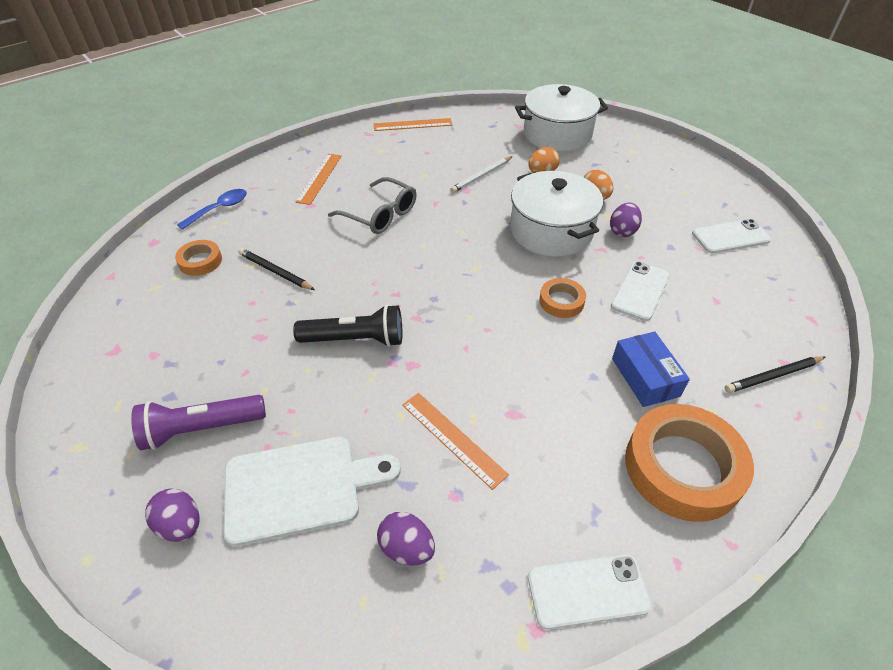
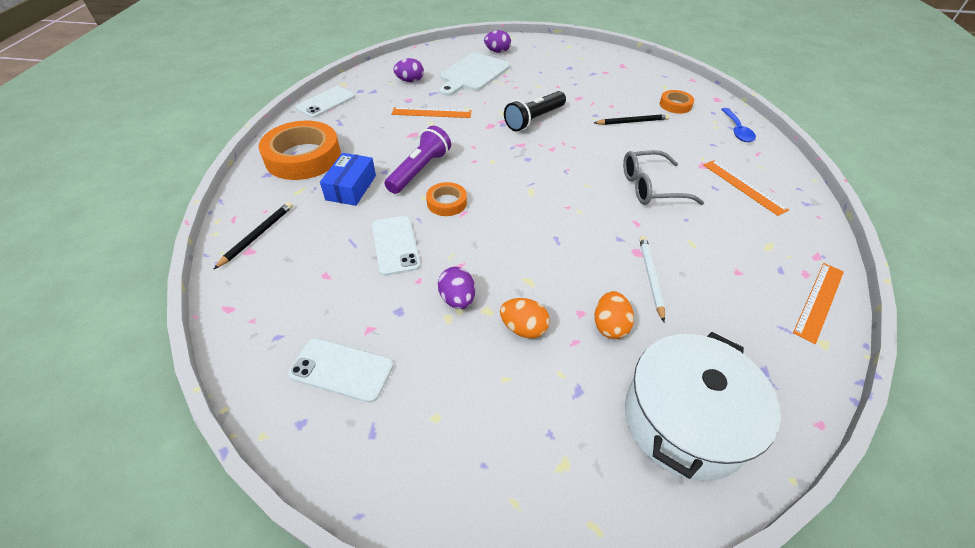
camera: 135 degrees right, 0 degrees up
(201, 429) = (538, 67): purple flashlight -> purple flashlight (419, 170)
(551, 231) = (517, 257): white pot -> none
(645, 377) = (351, 187): blue box -> blue box turned 75 degrees clockwise
(730, 237) = (342, 370): white phone -> white phone turned 75 degrees clockwise

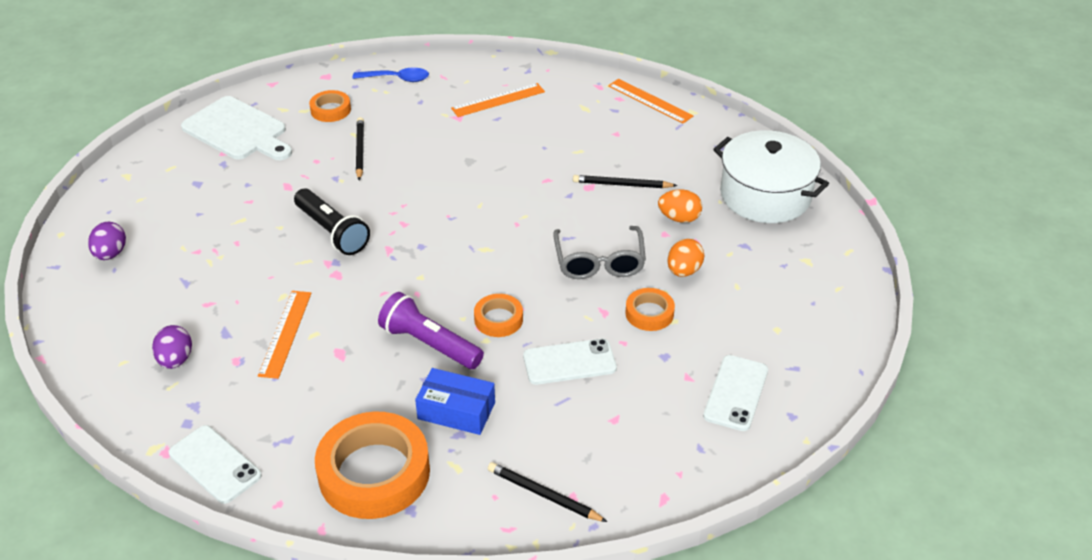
camera: 85 degrees left, 5 degrees down
(457, 299) = (649, 313): purple egg -> orange tape
(473, 74) = (179, 285): white cutting board -> white cutting board (238, 130)
(650, 277) = (622, 184): white pencil -> black pencil
(651, 187) = (491, 160): grey glasses -> grey glasses (599, 262)

